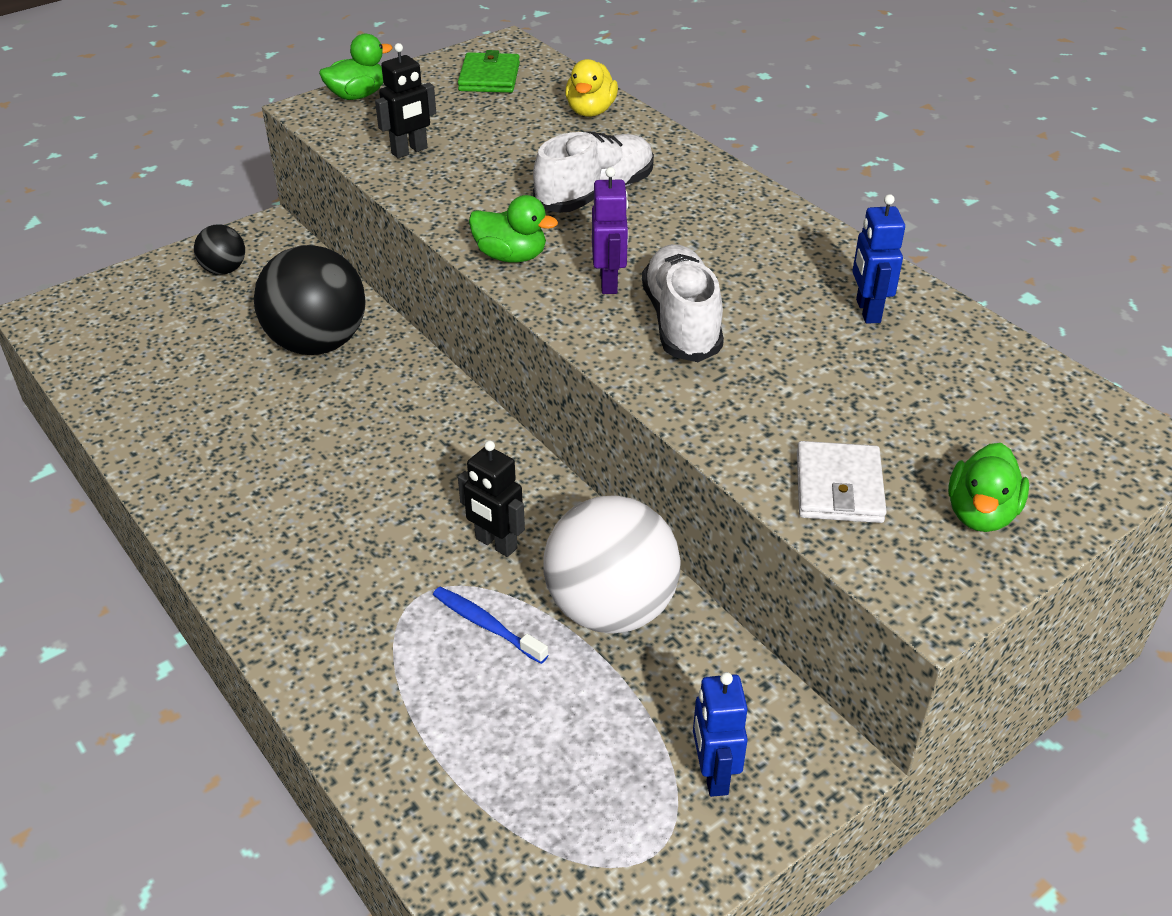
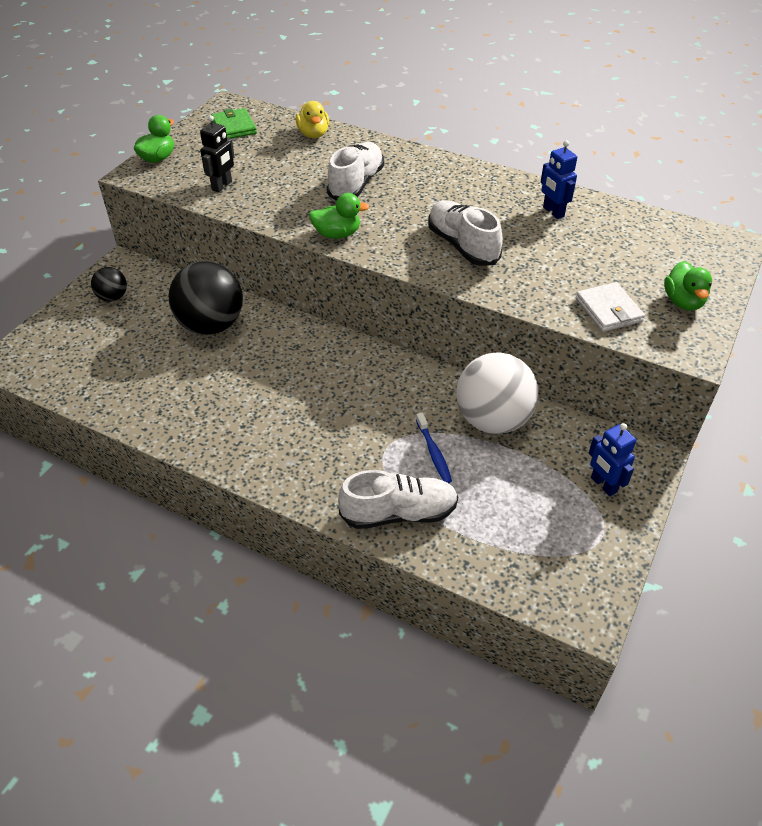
camera: 25 degrees left, 5 degrees up
(371, 694) = (399, 513): none -> white shoe
(486, 625) = (433, 453): blue toothbrush -> blue toothbrush turned 120 degrees counterclockwise
(496, 544) = (406, 407): black robot -> none
(609, 282) = (405, 234): purple robot -> none

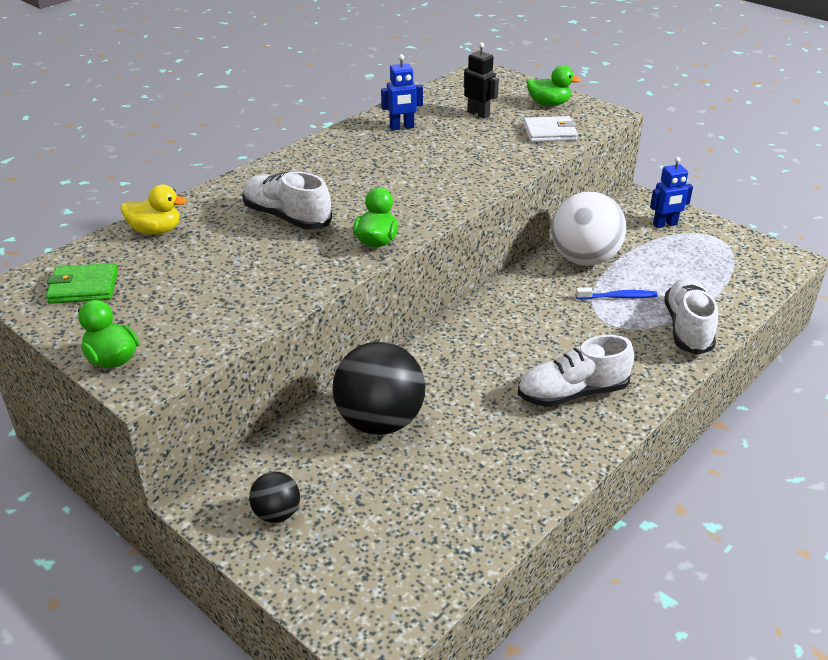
camera: 75 degrees left, 10 degrees down
(222, 186) = (225, 309): black robot -> black robot (478, 114)
(462, 245) = (432, 177): white shoe -> white shoe (572, 393)

